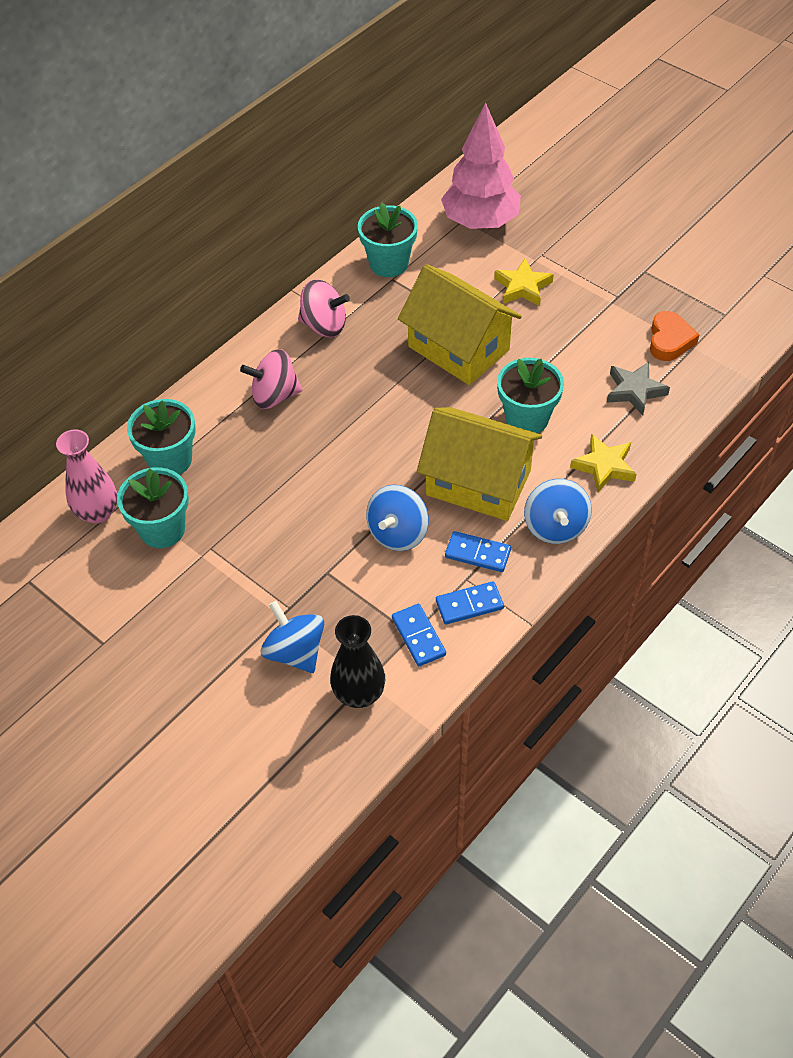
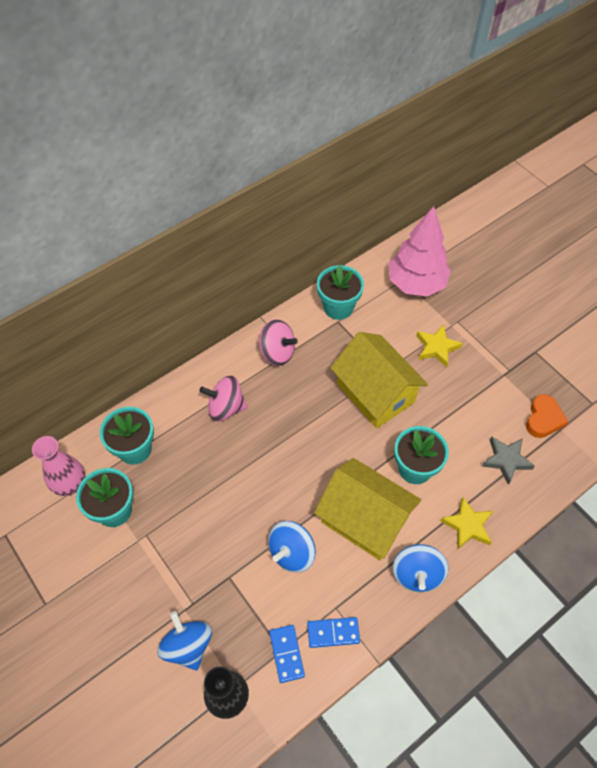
camera: 10 degrees right, 5 degrees up
(477, 553) = (350, 586): blue domino -> none

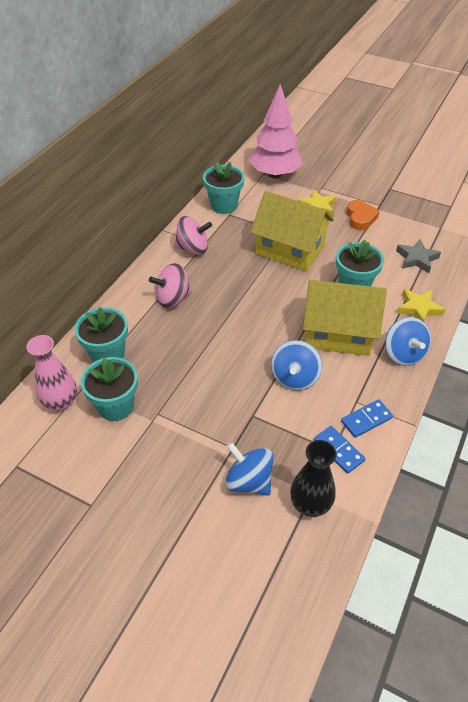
camera: 25 degrees left, 10 degrees down
(543, 419) = (424, 226): orange heart -> orange heart (360, 218)

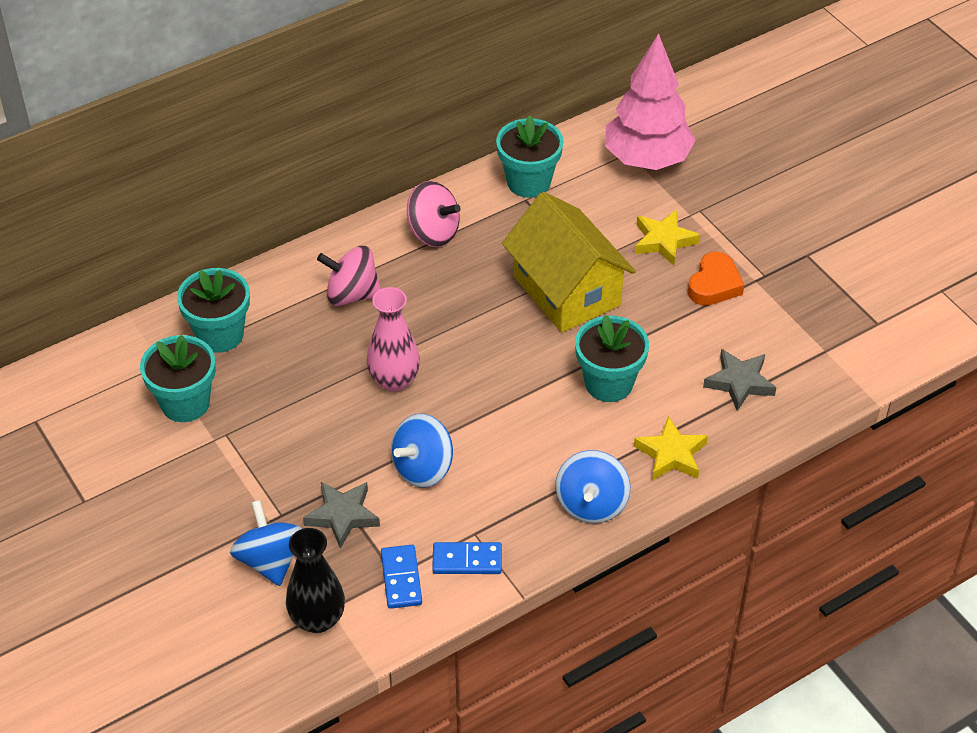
camera: 30 degrees right, 0 degrees up
(61, 402) = (128, 369): pink vase -> pink vase (394, 380)
(271, 429) = (342, 516): none -> grey star
(338, 333) = (528, 437): yellow house -> none

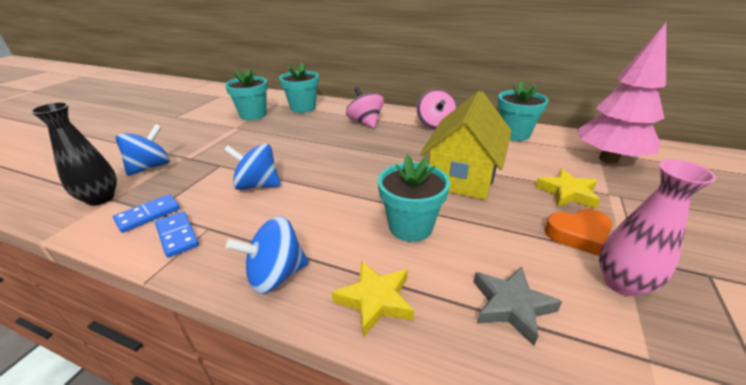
camera: 55 degrees right, 15 degrees down
(342, 516) = (198, 175): grey star -> none
(394, 380) = (320, 152): pink vase -> pink vase (622, 283)

